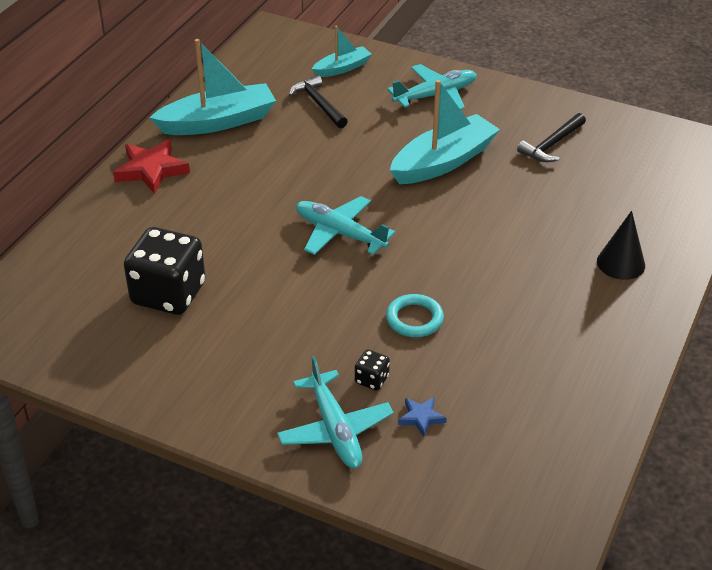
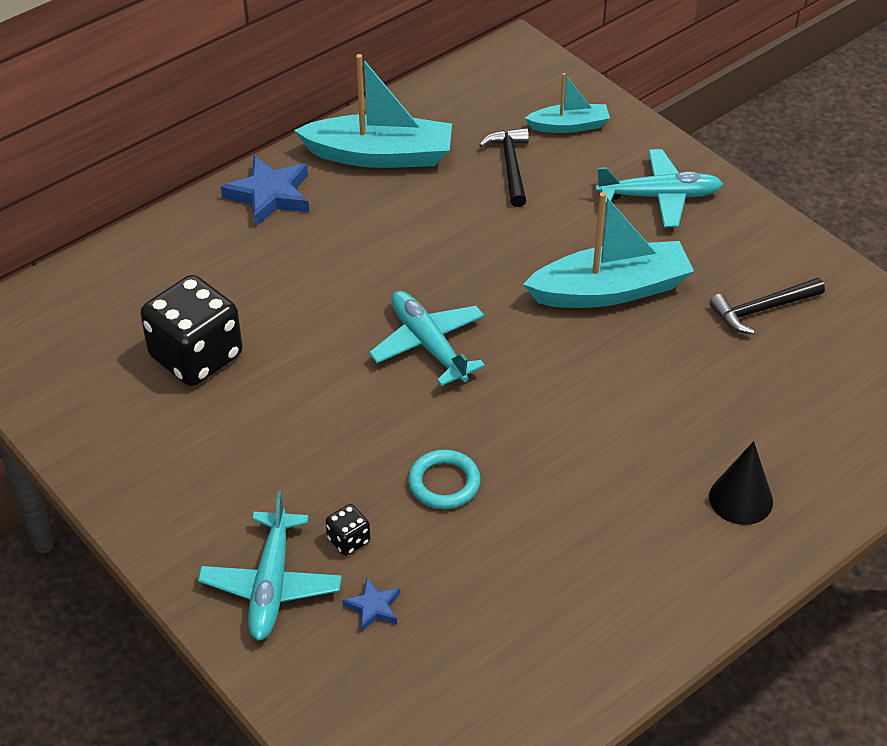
camera: 25 degrees right, 5 degrees up
(151, 170) = (269, 195): red star -> blue star

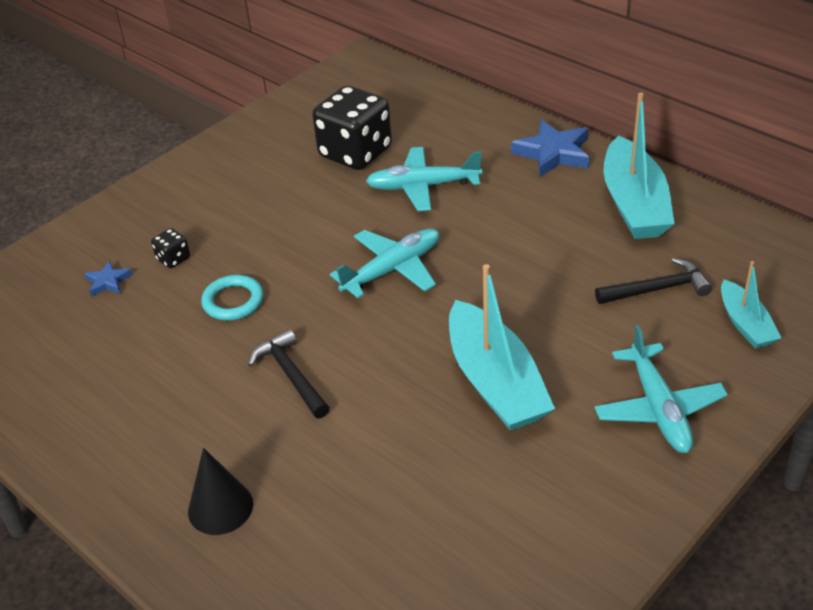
camera: 85 degrees right, 5 degrees down
(271, 584) = (133, 228): turquoise plane -> turquoise plane (423, 186)
(762, 310) = (498, 512): black hammer -> black hammer (291, 375)

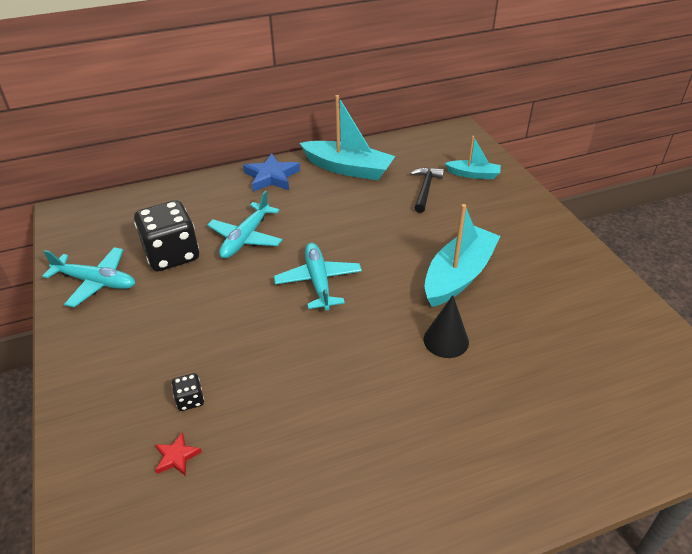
camera: 65 degrees left, 0 degrees up
(108, 281) = (177, 457): blue star -> red star
(220, 507) = (499, 454): black cone -> black cone (446, 340)
(233, 301) = (278, 377): turquoise ring -> none
(291, 375) = (387, 369): black hammer -> none
(495, 382) = (458, 275): turquoise boat -> turquoise boat turned 60 degrees counterclockwise
(658, 408) = (516, 225): turquoise plane -> turquoise plane (95, 282)

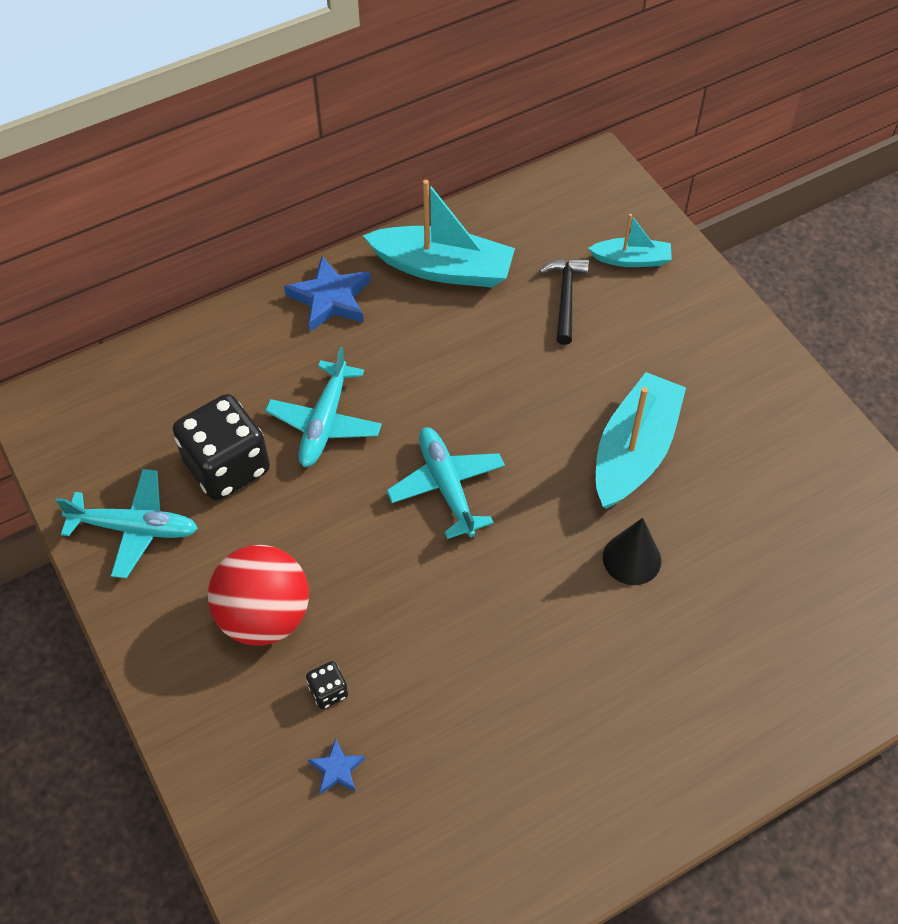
camera: 10 degrees left, 15 degrees up
(162, 344) = (264, 616): none -> red ball
(177, 457) = (337, 769): red star -> blue star

